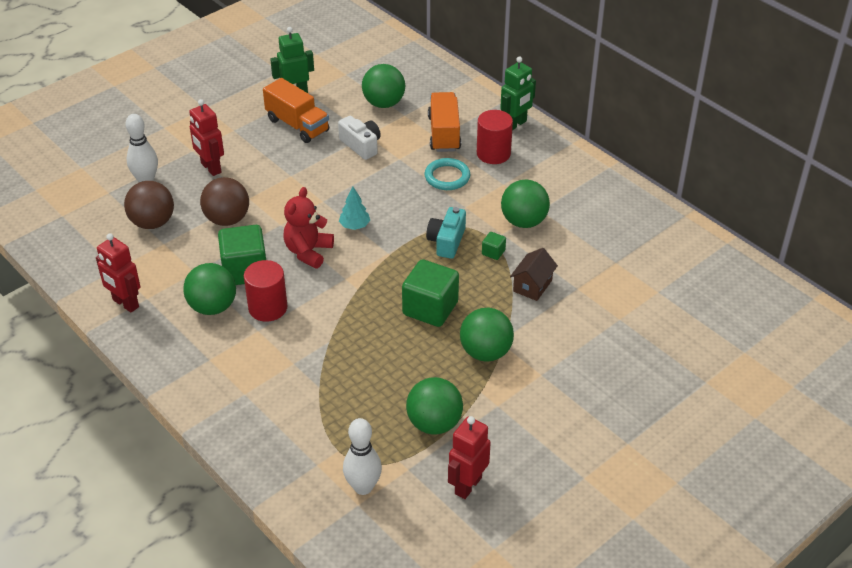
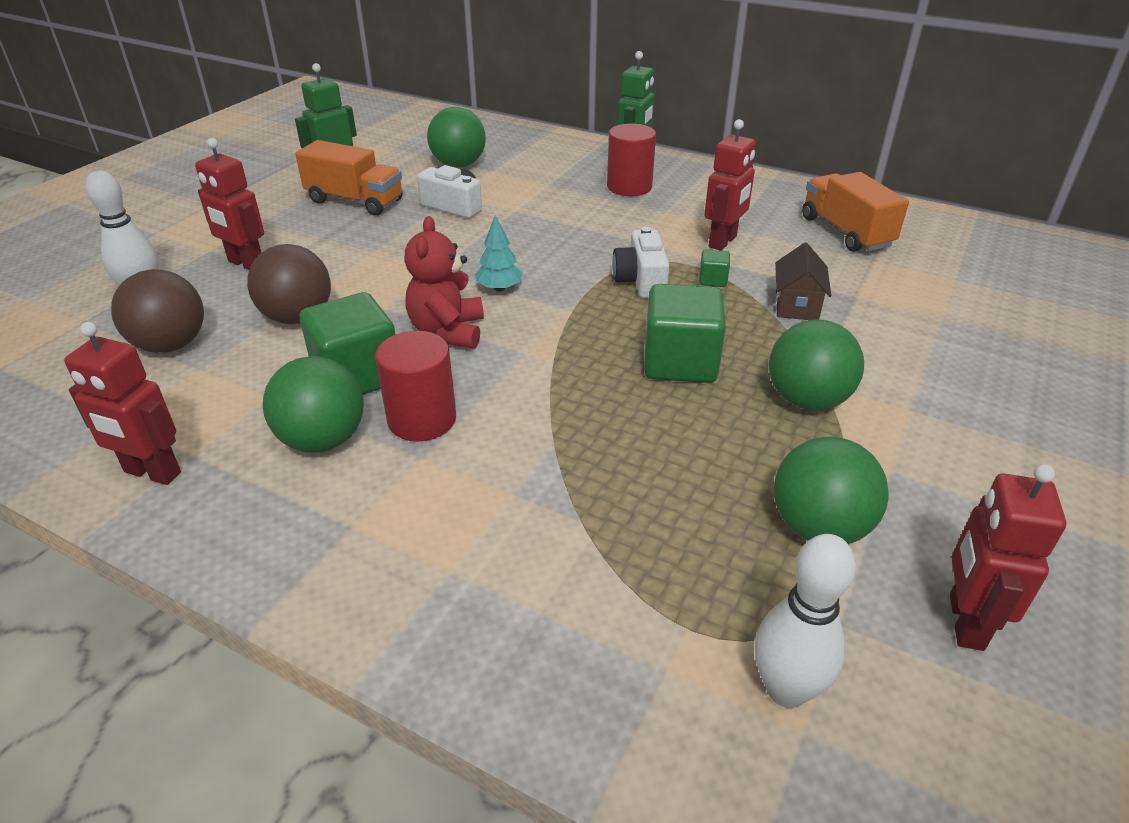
camera: 20 degrees left, 5 degrees down
(444, 133) = (554, 179): orange truck -> orange truck (845, 232)
(446, 241) = (641, 281): turquoise camera -> white camera
(447, 177) = (589, 217): turquoise ring -> none
(524, 221) = (723, 242): green ball -> red robot

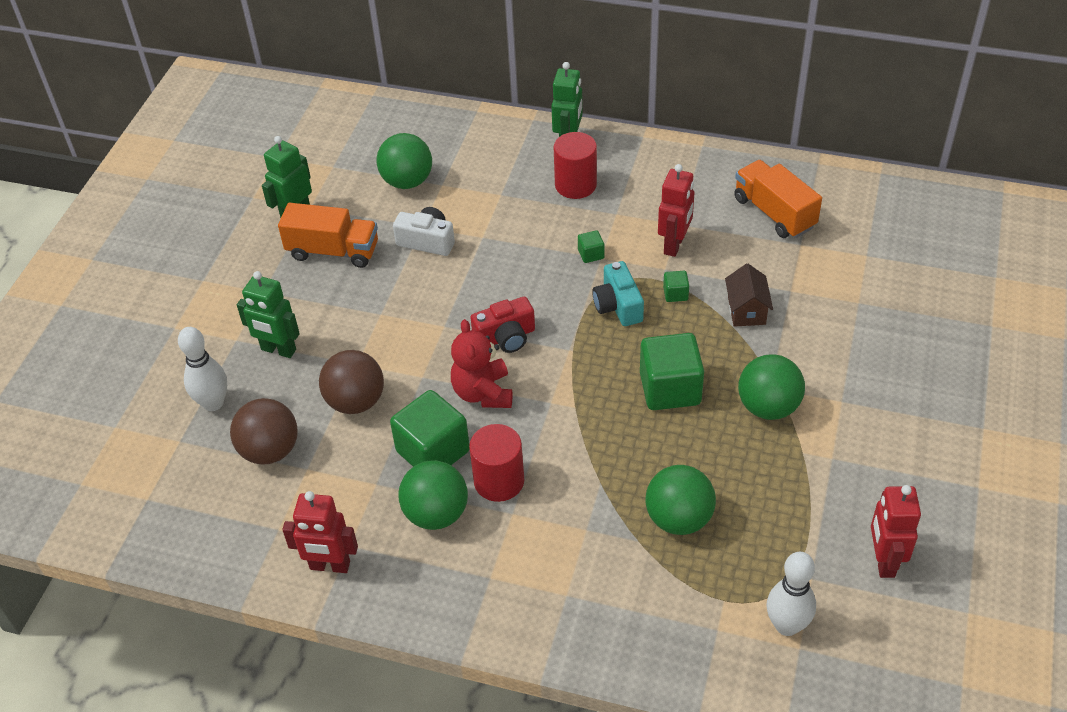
camera: 10 degrees left, 10 degrees up
(246, 264) = (278, 350): red robot -> green robot
(499, 288) = (506, 337): turquoise tree -> red camera
(625, 237) = (591, 254): none -> green cube
(641, 281) = (618, 306): white camera -> turquoise camera
(819, 527) = (790, 513): green ball -> green ball (678, 519)

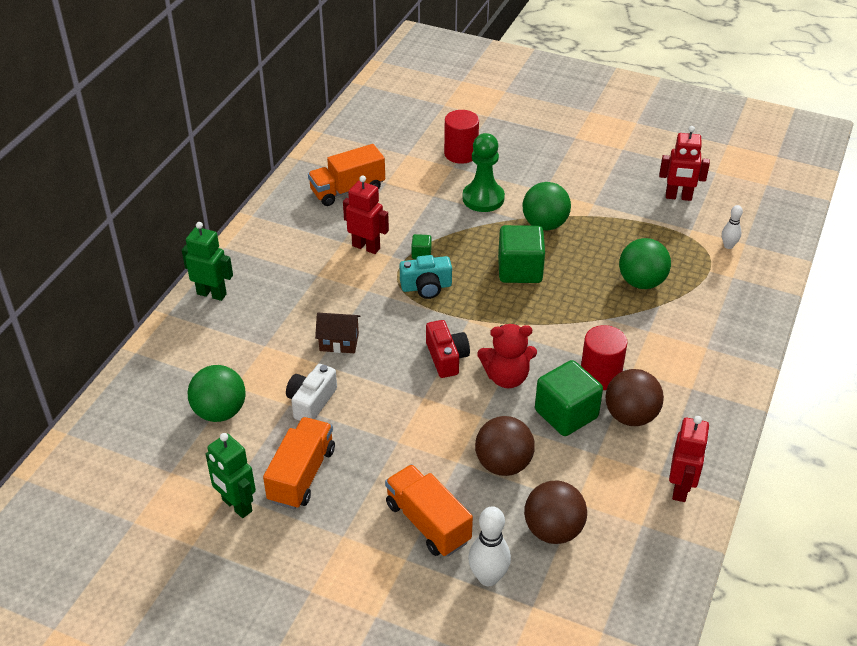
camera: 85 degrees left, 5 degrees down
(278, 350) = (428, 523): green robot -> orange truck
(436, 514) = (630, 416): green ball -> brown ball
(575, 185) = (271, 295): red cylinder -> red cylinder (461, 153)
(591, 254) = (362, 296): green cube -> none
(746, 310) = (448, 220): brown house -> brown house (339, 342)
(786, 625) = (728, 246): white bowling pin -> white bowling pin, size x0.60
(801, 339) = (483, 198): none -> green pawn

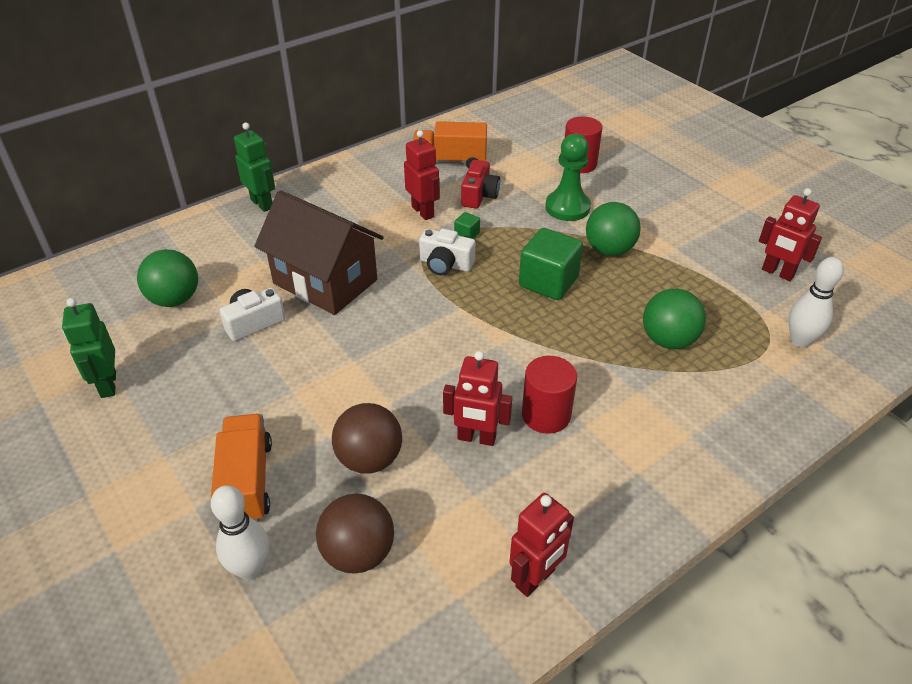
camera: 30 degrees right, 0 degrees up
(302, 475) = (184, 383): orange truck -> none
(339, 342) = (325, 281): brown house -> brown house, size x2.23
(426, 287) = (445, 264): turquoise camera -> white camera
(446, 358) = (407, 334): red camera -> red camera (479, 195)
(506, 377) = (448, 376): red teddy bear -> none
(566, 414) = (476, 438): green cube -> red robot
(630, 416) = (544, 471): brown ball -> none
(728, 246) = (800, 340): white bowling pin -> white bowling pin, size x1.68

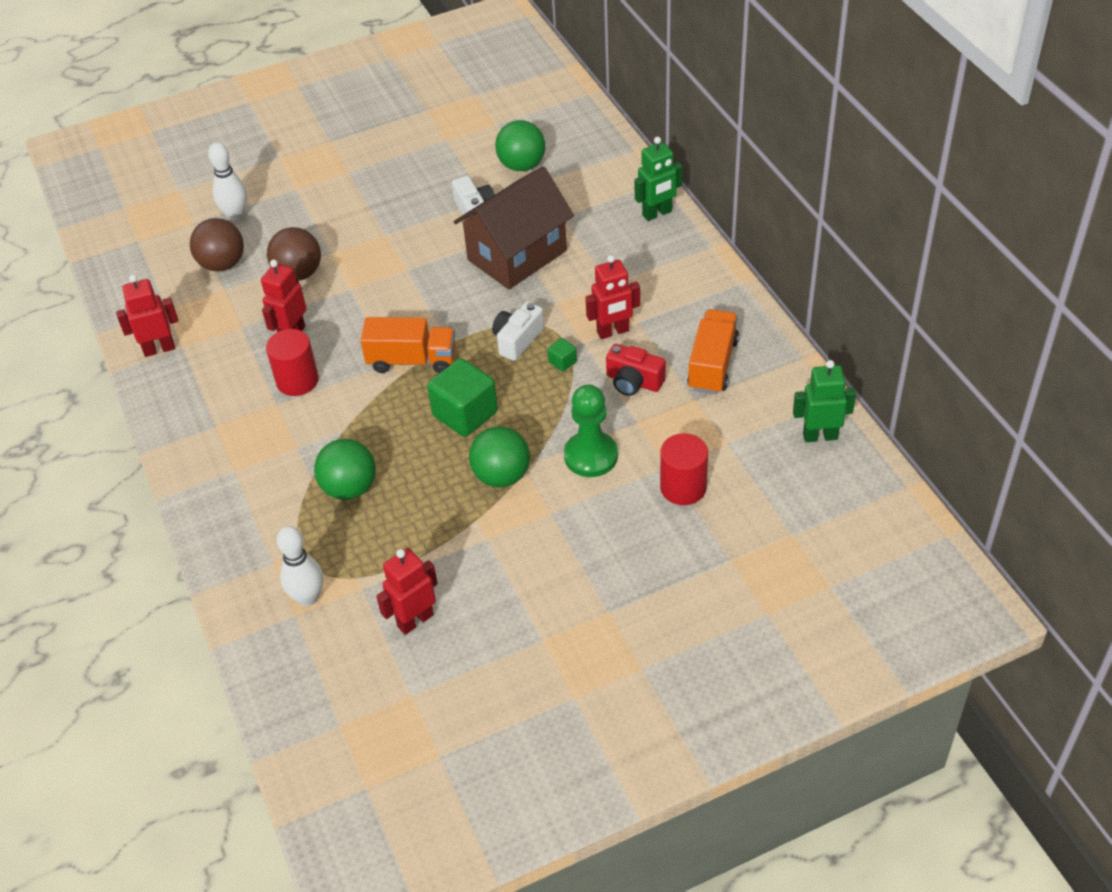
camera: 105 degrees right, 5 degrees up
(108, 384) = (431, 139): green robot -> green robot (820, 436)
(247, 482) = (306, 212): orange truck -> orange truck (412, 360)
(535, 579) = (159, 349): red robot -> red robot turned 105 degrees clockwise

